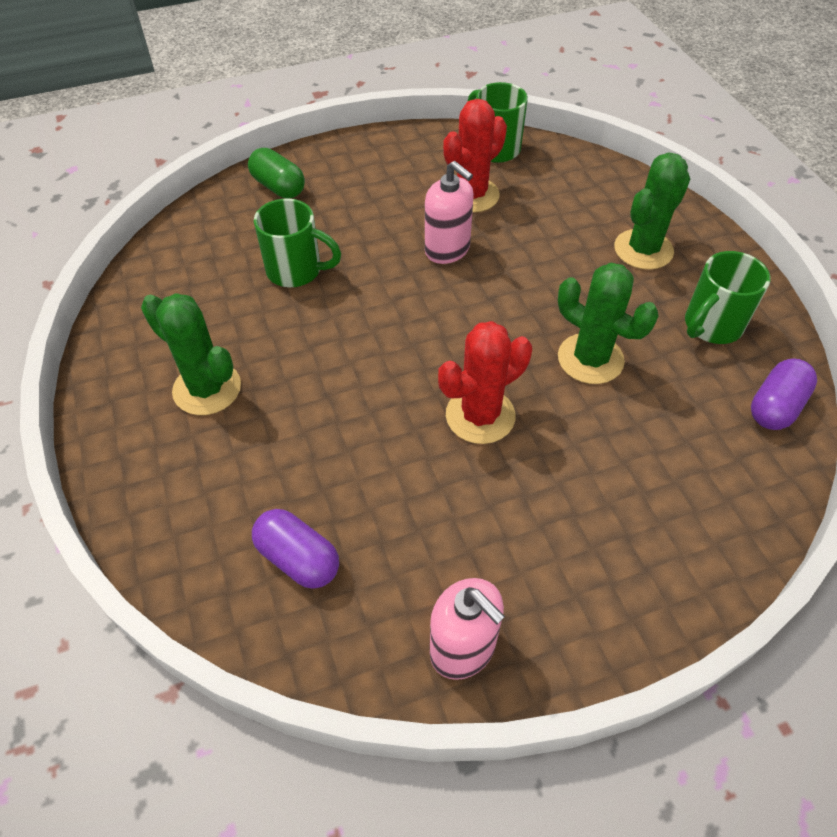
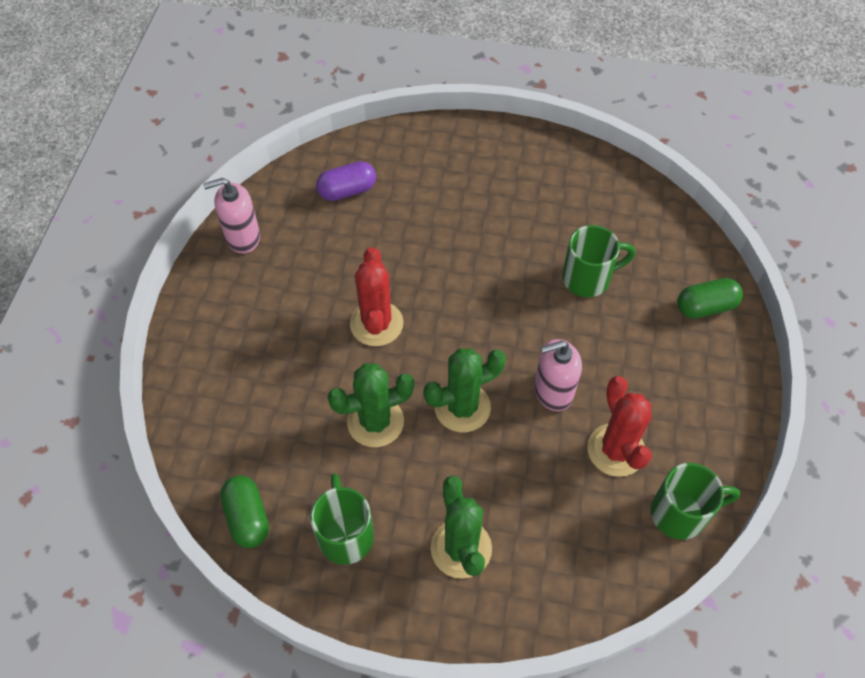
camera: 120 degrees right, 5 degrees up
(207, 389) = (501, 190): green cactus -> green cactus (462, 407)
(296, 271) = (588, 278): green mug -> green mug turned 150 degrees counterclockwise
(775, 406) = (247, 517): purple capsule -> green capsule

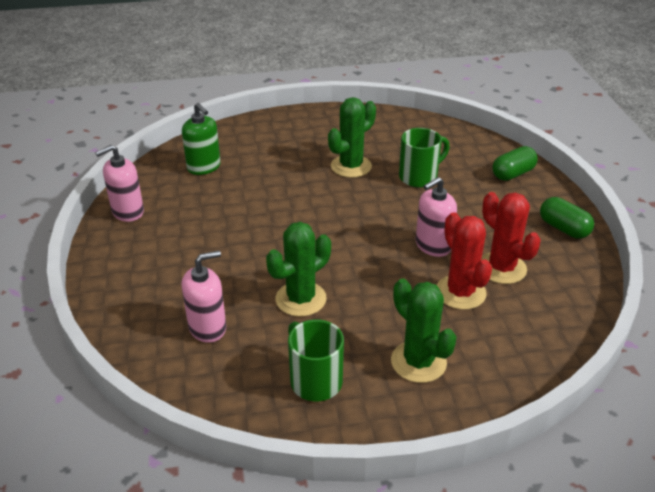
camera: 20 degrees left, 20 degrees down
(247, 517) = (219, 393): green capsule -> green capsule (563, 228)
(267, 429) = (207, 328): none -> pink soap dispenser
(347, 191) = (204, 167): purple capsule -> green soap dispenser
(376, 324) = (269, 239): red cactus -> red cactus (460, 292)
(462, 407) = (367, 272): green cactus -> green cactus (351, 166)
(680, 513) = (573, 293): green mug -> none

